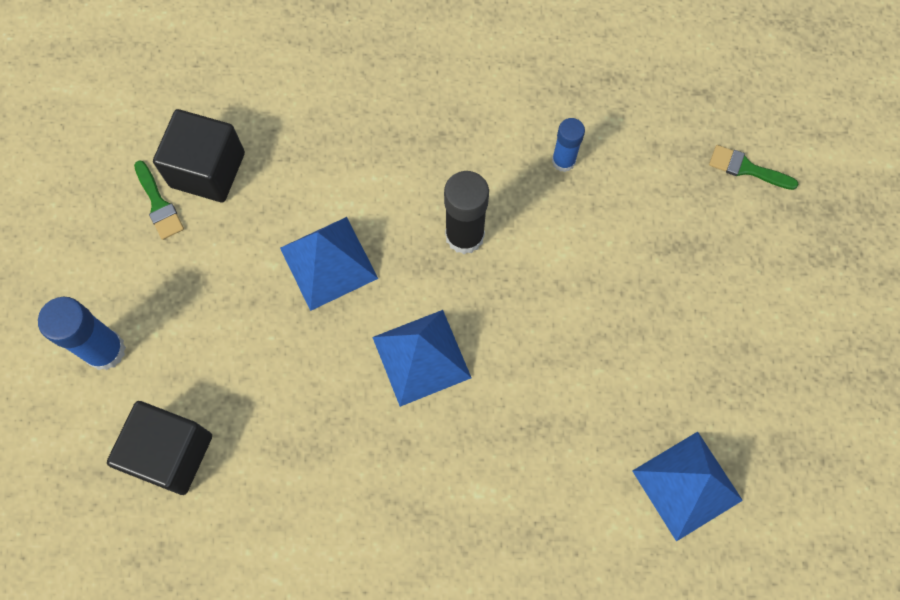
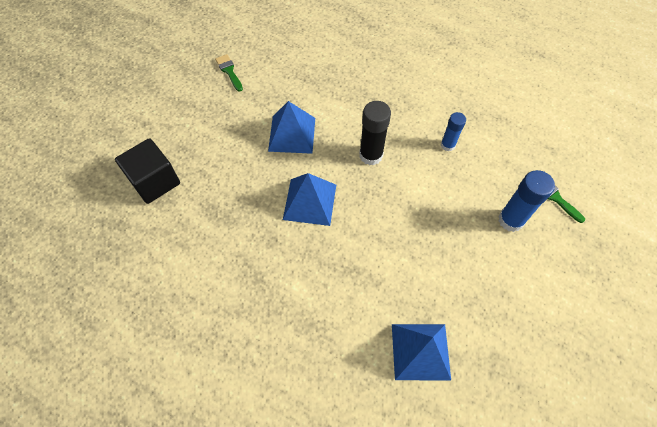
camera: 30 degrees right, 10 degrees down
(105, 350) = (159, 120): blue glue stick -> blue glue stick (510, 220)
(159, 204) = (229, 71): green brush -> green brush turned 150 degrees clockwise
(207, 170) = (262, 67): black cube -> none

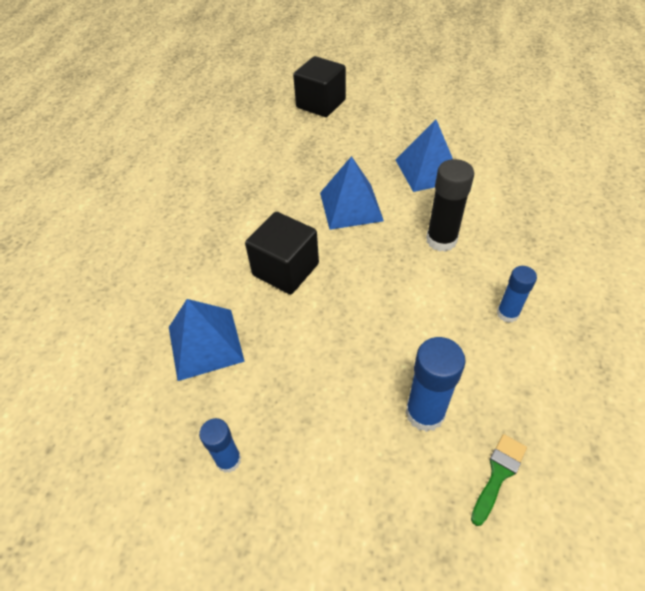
camera: 75 degrees right, 10 degrees down
(229, 71) = (476, 105): green brush -> none
(362, 271) = (285, 269): none -> black cube
(524, 353) = (228, 460): none -> blue glue stick

